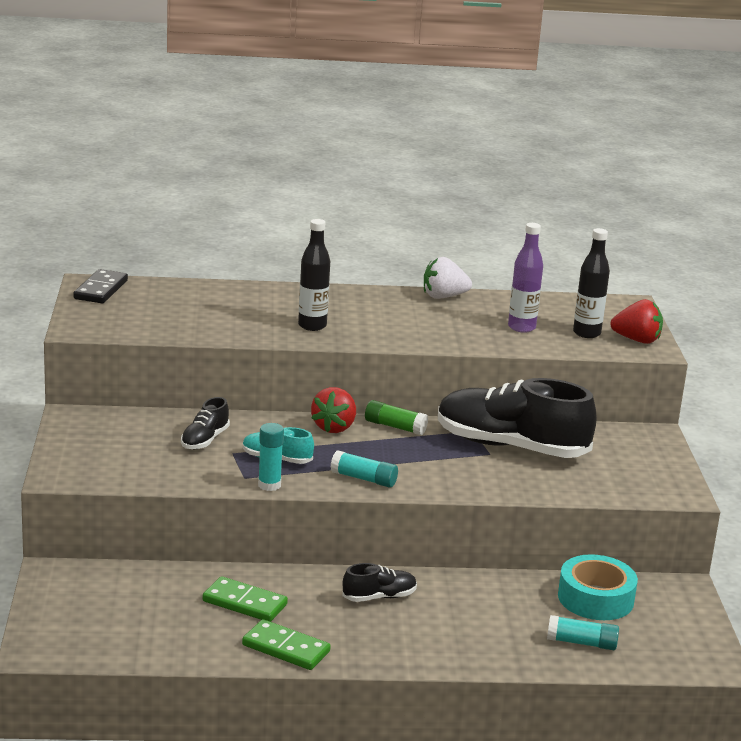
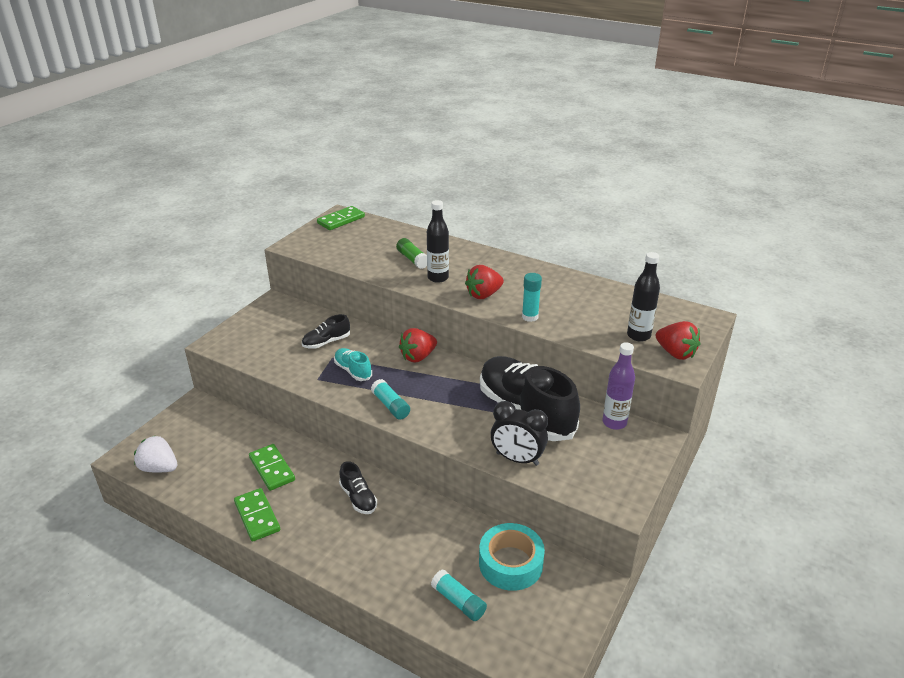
camera: 35 degrees right, 10 degrees up
(100, 290) = (341, 220): black domino -> green domino
(269, 485) = (325, 390): turquoise glue stick -> turquoise glue stick (530, 317)
(379, 597) = (358, 498): black shoe -> black shoe turned 45 degrees clockwise
(386, 331) = (483, 295): none -> red strawberry
(395, 427) = (459, 369): green glue stick -> green glue stick (412, 259)
(443, 297) = (560, 276): white strawberry -> white strawberry (159, 468)
(521, 327) = (590, 317): purple bottle -> purple bottle (614, 423)
(550, 487) = (517, 459): none -> black clock

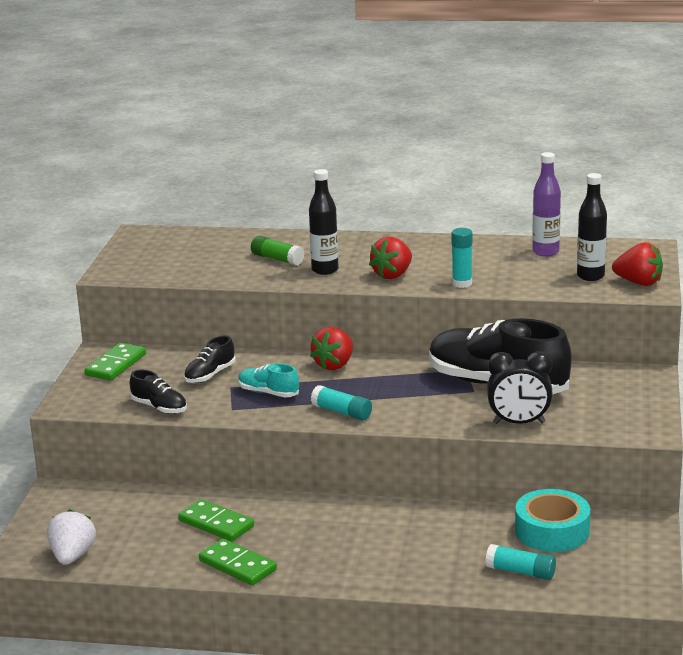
camera: 20 degrees left, 10 degrees down
(159, 468) = (72, 556): white strawberry -> white strawberry turned 90 degrees clockwise
(341, 220) = (146, 238): green domino -> green domino (116, 365)
(358, 498) = (342, 522): black shoe -> black shoe (159, 407)
(614, 423) = (597, 373): purple bottle -> purple bottle (545, 252)

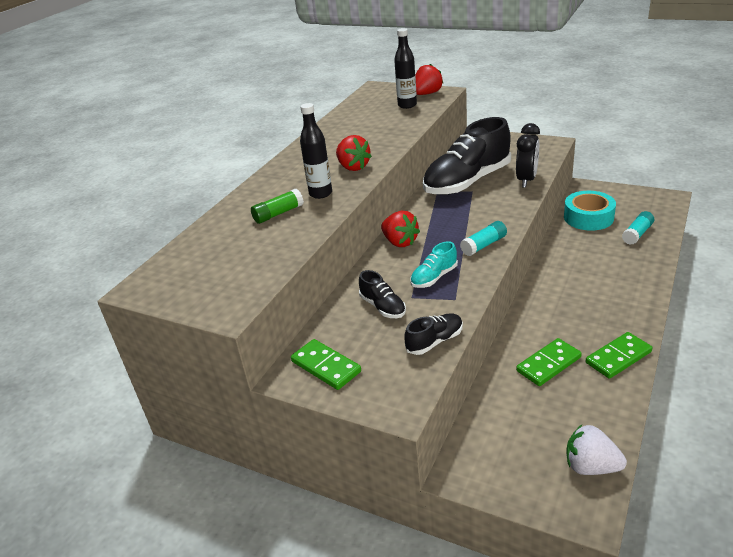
camera: 70 degrees left, 10 degrees up
(462, 283) = (388, 144): turquoise glue stick -> none
(545, 252) = (357, 115): purple bottle -> none

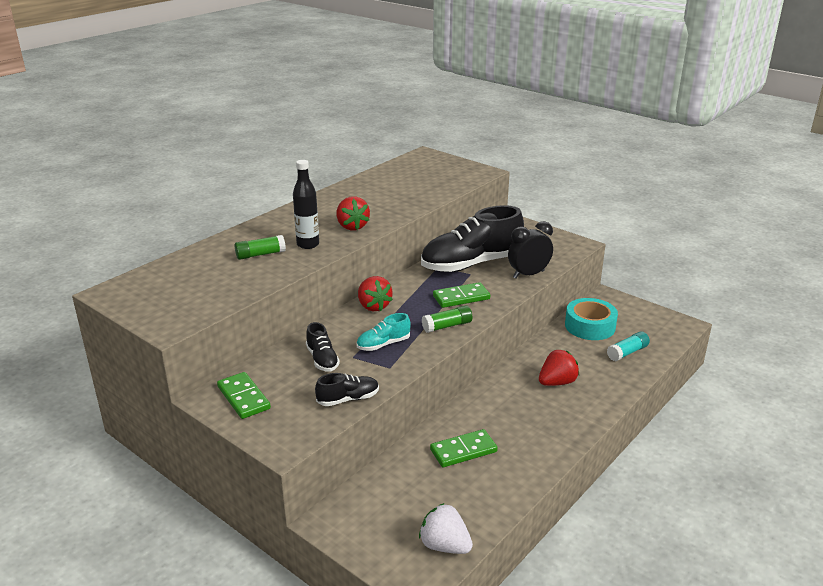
camera: 10 degrees right, 5 degrees down
(407, 105) = (441, 178): black bottle -> none
(427, 94) = (467, 170): red strawberry -> red strawberry (557, 382)
(484, 245) = (447, 326): turquoise glue stick -> green glue stick
(526, 180) = (528, 274): black clock -> black clock turned 150 degrees counterclockwise
(618, 357) = (531, 460): green domino -> green domino (461, 297)

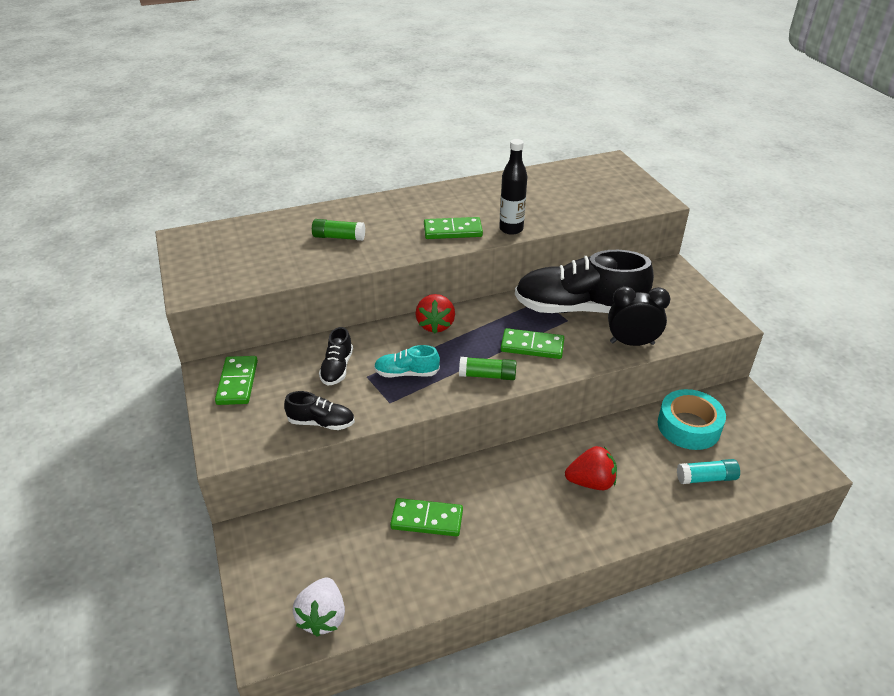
camera: 30 degrees right, 10 degrees up
(308, 244) = (391, 239): black bottle -> black bottle (511, 229)
(352, 226) = (452, 231): red strawberry -> green domino
(444, 545) = (323, 617): white strawberry -> white strawberry turned 150 degrees counterclockwise

